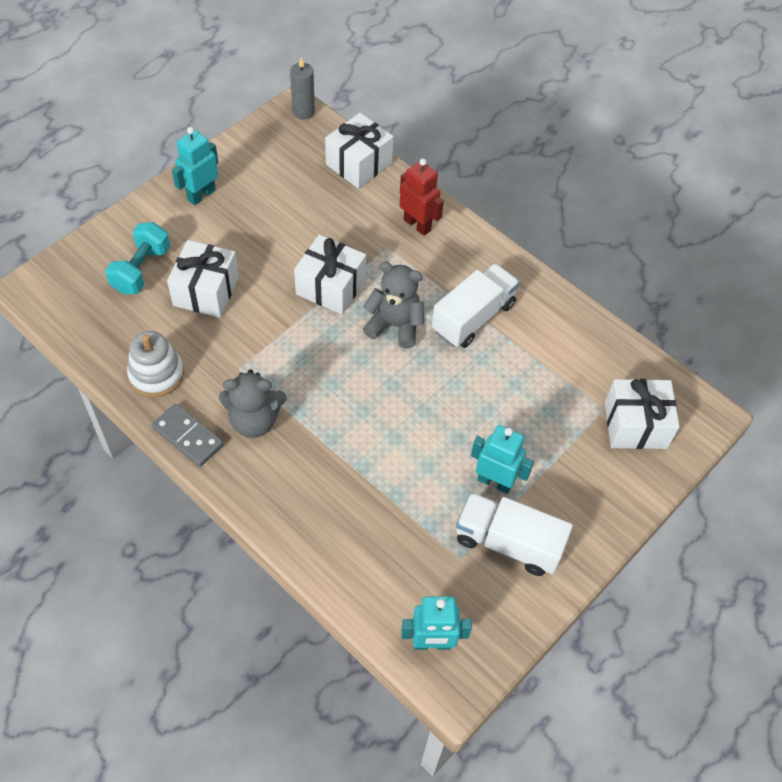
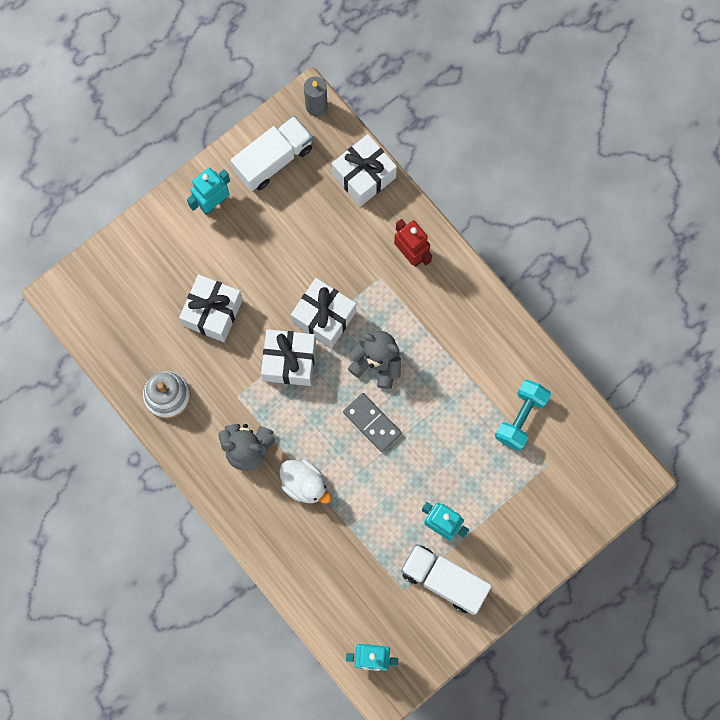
camera: 10 degrees right, 20 degrees up
(141, 270) = (156, 284): turquoise dumbbell -> turquoise dumbbell (520, 417)
(188, 436) = (192, 459): grey domino -> grey domino (372, 423)
(325, 452) = (304, 484): none -> white duck
(473, 317) = (448, 361): white truck -> white truck (273, 160)
(635, 425) = (571, 483): white gift -> white gift (289, 361)

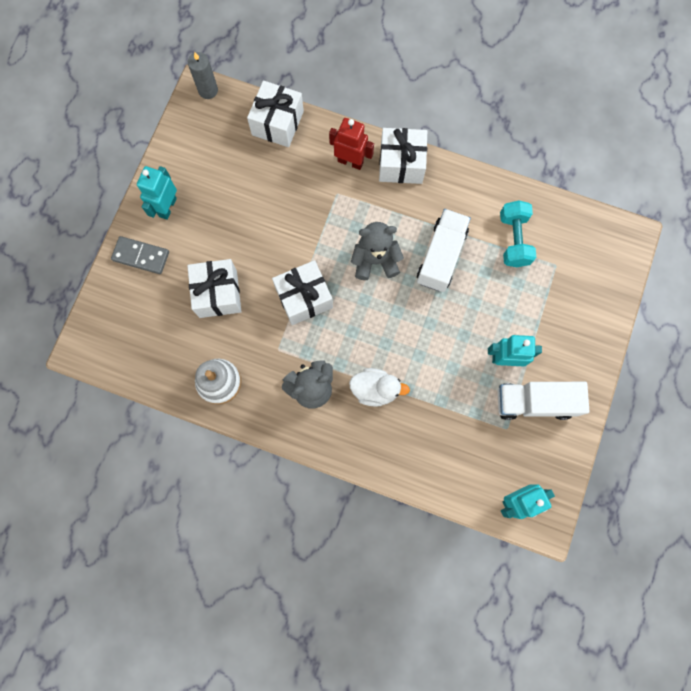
camera: 30 degrees left, 0 degrees up
(273, 160) = (197, 148): white truck -> white truck (441, 256)
(324, 317) = (311, 247): white gift -> white gift (401, 164)
(372, 423) = (400, 309): grey domino -> grey domino (141, 256)

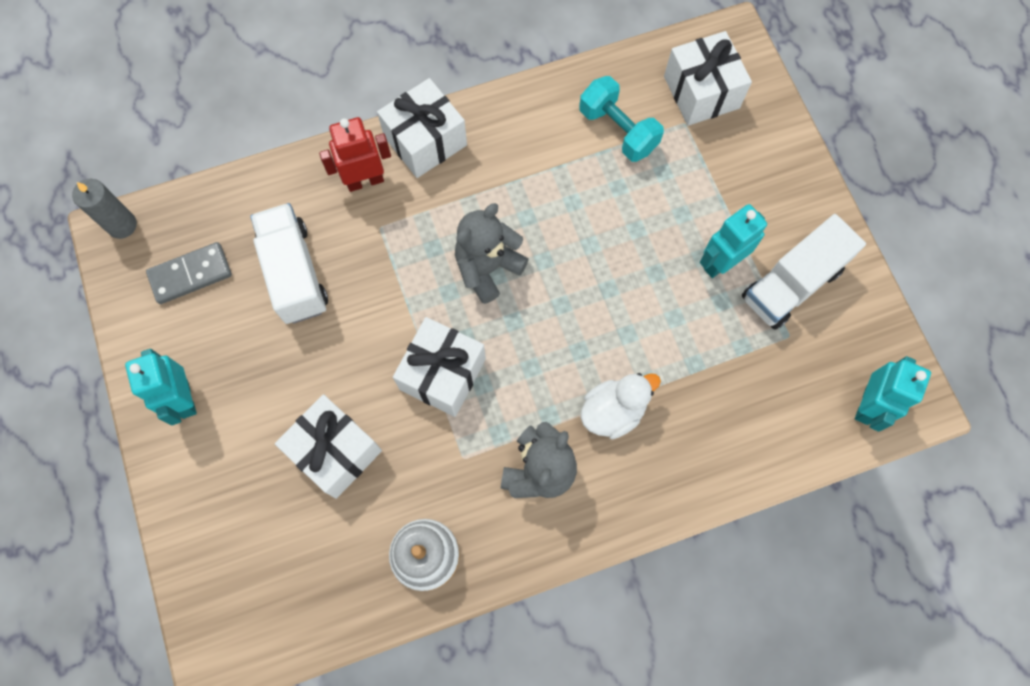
camera: 40 degrees left, 5 degrees down
(141, 256) = (199, 483): grey domino -> grey domino (190, 274)
(277, 123) = (241, 201): white gift -> white gift (701, 92)
(441, 256) = (557, 207): white truck -> white truck (294, 273)

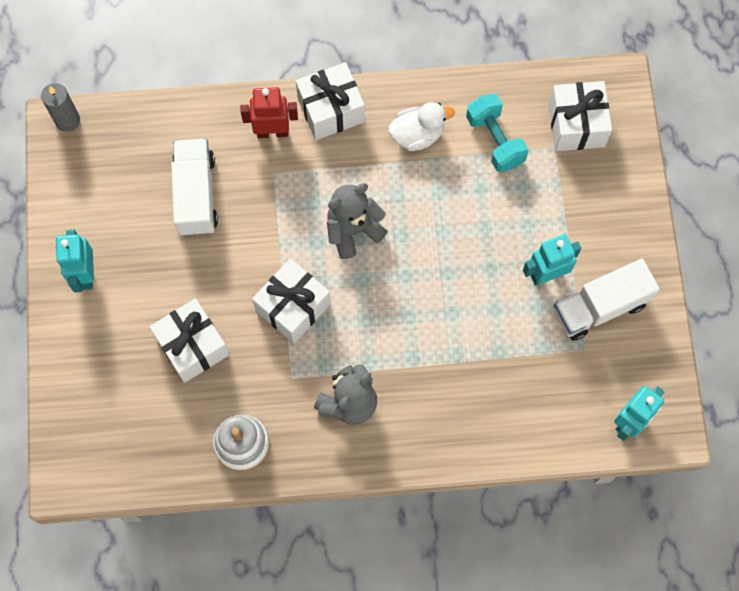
camera: 15 degrees right, 0 degrees up
(190, 274) = (113, 175): grey domino -> none
(613, 411) = (421, 372): white duck -> white duck (417, 135)

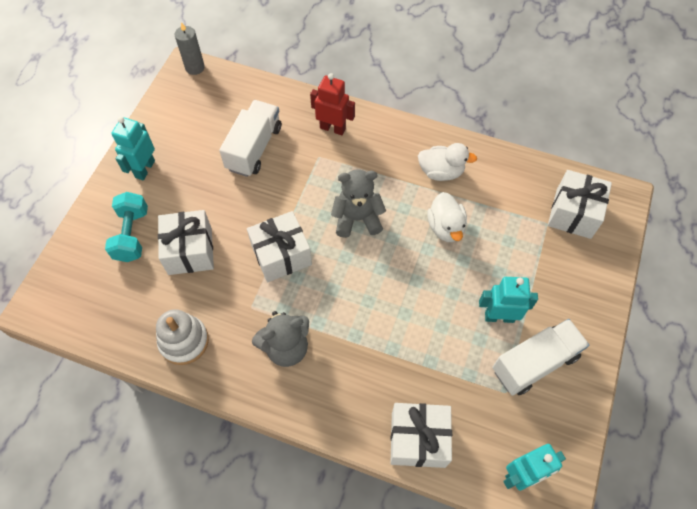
camera: 25 degrees right, 10 degrees down
(331, 110) = (383, 130): white gift -> white gift (418, 439)
(451, 199) = (445, 227): none -> white duck
(495, 140) = (501, 199): turquoise dumbbell -> turquoise dumbbell (132, 235)
(600, 307) = (534, 363): white truck -> white truck turned 150 degrees clockwise

